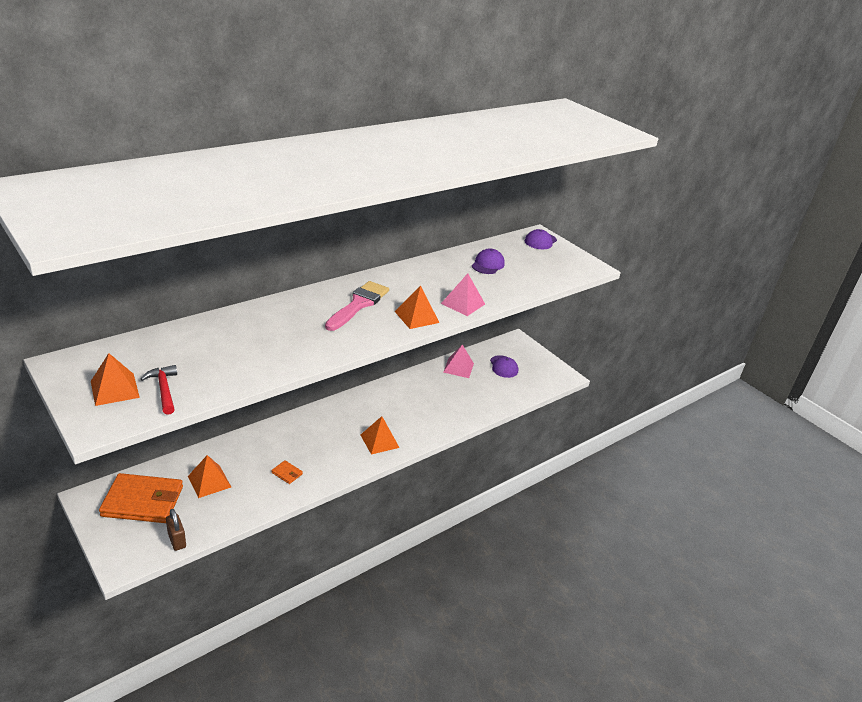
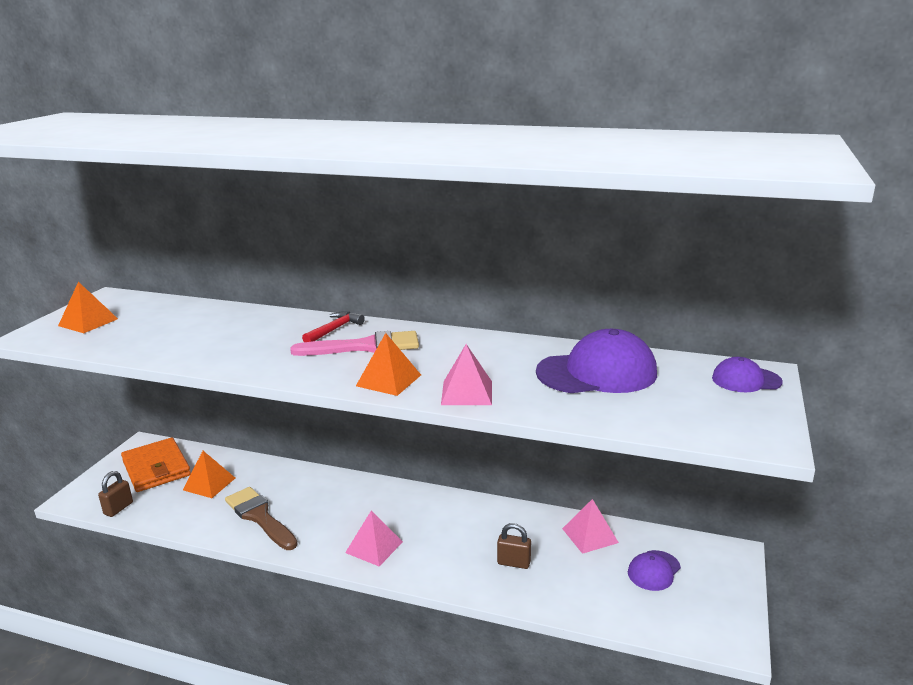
camera: 60 degrees right, 10 degrees down
(164, 390) = (103, 336): red hammer -> red hammer (334, 330)
(287, 473) = (260, 517): orange wallet -> brown brush
(379, 441) = (374, 547): orange pyramid -> pink pyramid
(451, 402) = (513, 563): none -> brown padlock
(488, 264) = (597, 372): purple cap -> purple cap, size x1.86

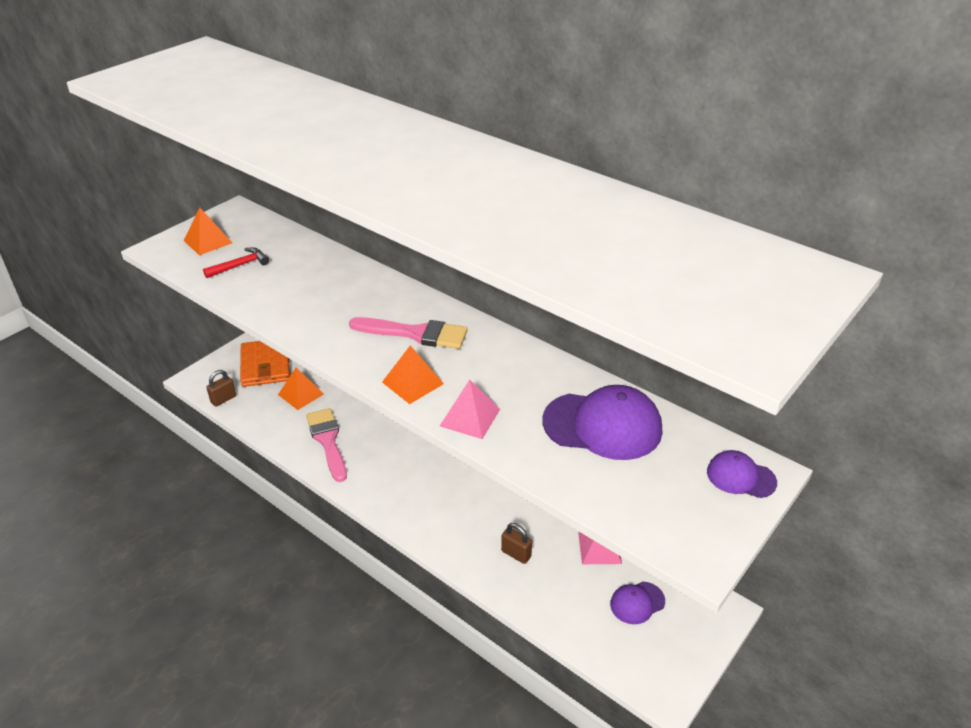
camera: 20 degrees right, 15 degrees up
(260, 517) = (328, 441): brown brush -> pink brush
(334, 330) = (401, 303): red hammer -> red hammer (240, 265)
(374, 547) = (406, 500): pink pyramid -> none

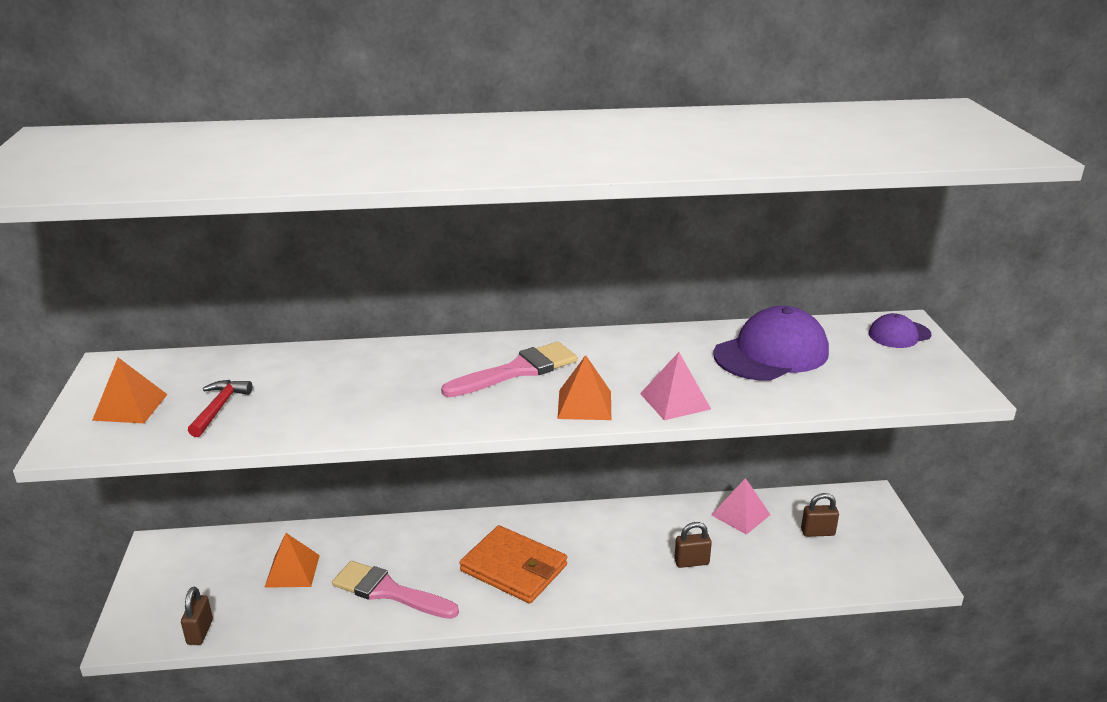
camera: 45 degrees left, 10 degrees down
(265, 365) = (205, 570): orange wallet -> orange wallet (514, 568)
(637, 603) = (817, 532): purple cap -> brown padlock

